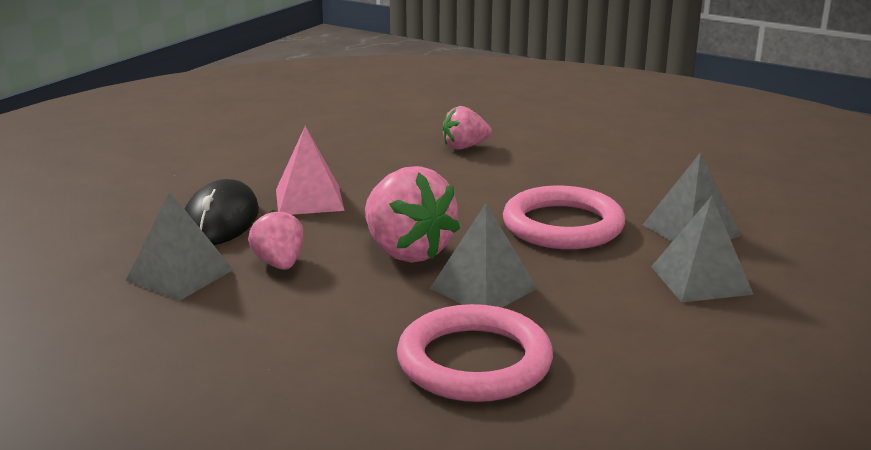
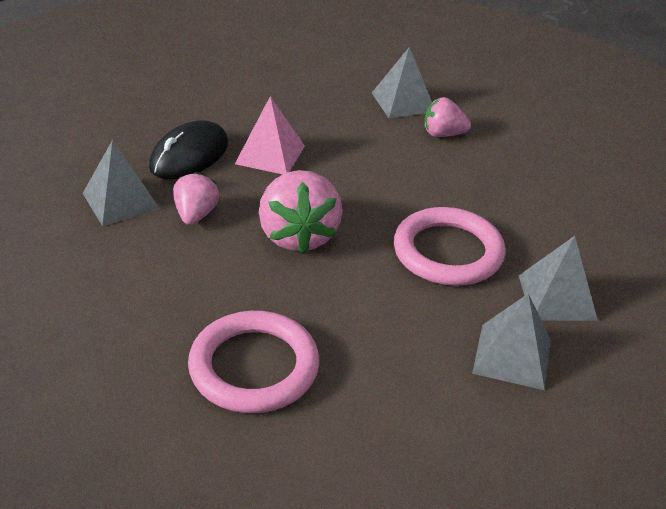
camera: 25 degrees right, 15 degrees up
(483, 288) = (324, 296): grey pyramid -> grey pyramid (403, 102)

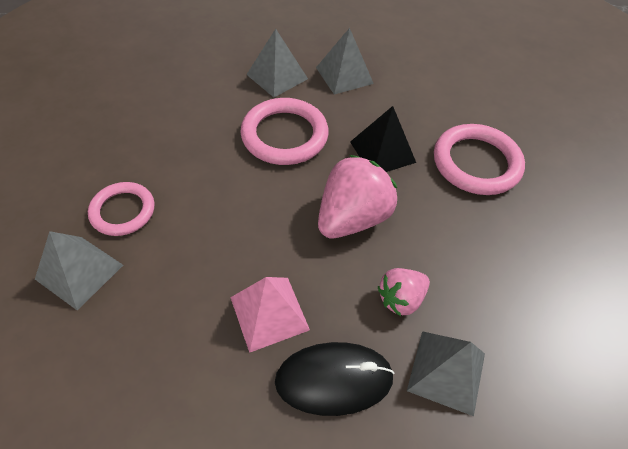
camera: 130 degrees left, 15 degrees up
(352, 305) = (382, 152): none -> black pyramid
(443, 134) = (123, 211): pink strawberry -> pink ring

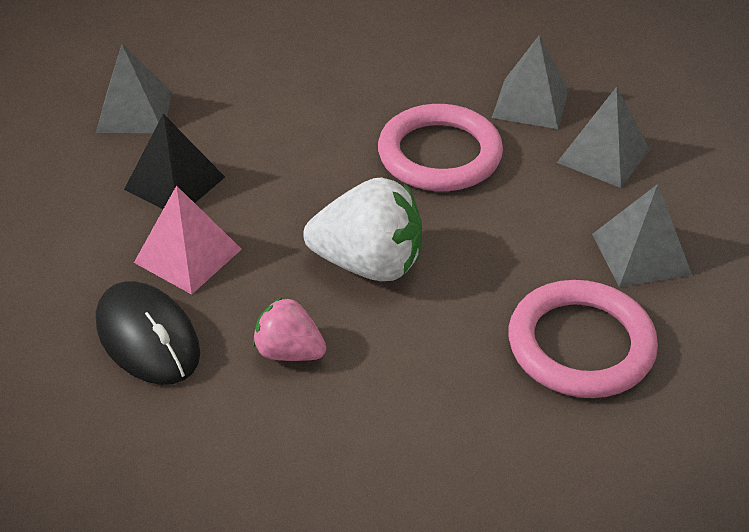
camera: 60 degrees right, 10 degrees down
(123, 211) = (223, 99): pink ring -> none
(352, 218) = (369, 264): pink strawberry -> white strawberry
(382, 152) = (502, 247): black pyramid -> black pyramid (174, 183)
(446, 371) = (223, 428): grey pyramid -> grey pyramid (641, 254)

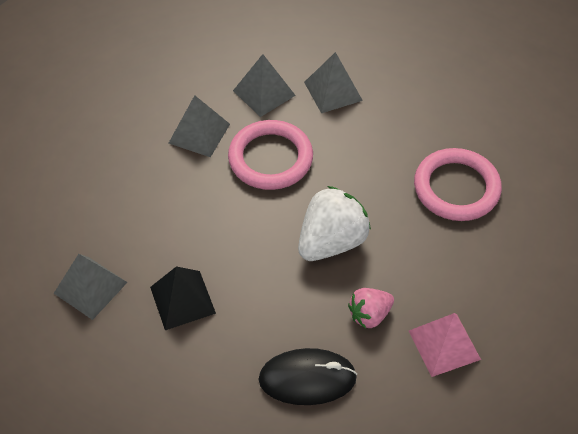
camera: 55 degrees left, 10 degrees up
(188, 255) = (254, 325): pink pyramid -> pink pyramid (444, 344)
(641, 254) = (415, 124): grey pyramid -> grey pyramid (199, 133)

